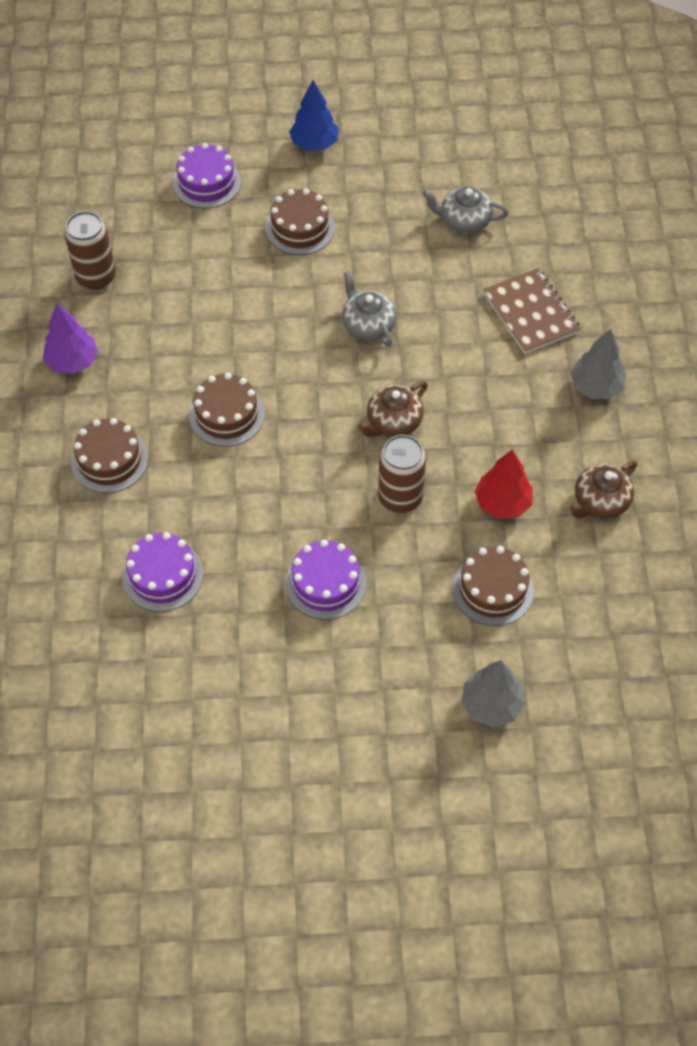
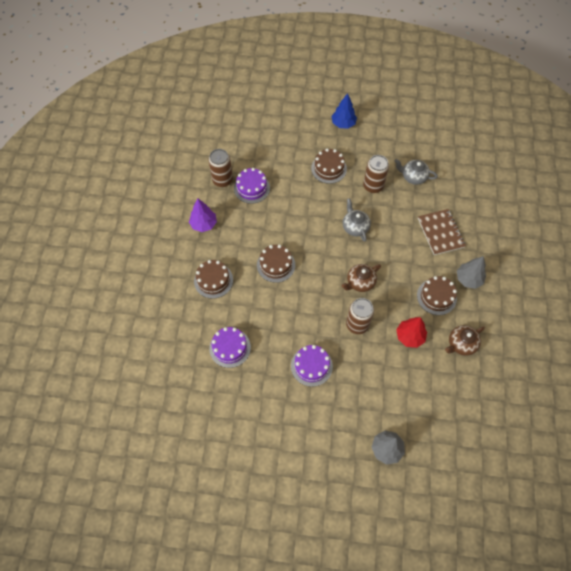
camera: 10 degrees right, 5 degrees up
(206, 182) = (285, 137): purple cake -> purple cake (251, 188)
(390, 248) = (373, 186): none -> brown can
(493, 589) = (397, 384): brown cake -> brown cake (436, 296)

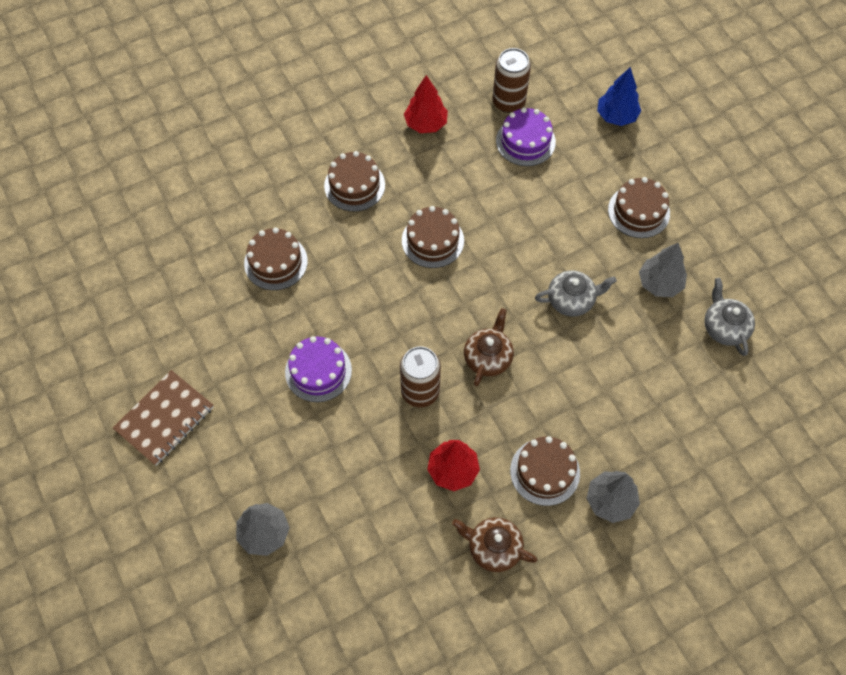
camera: 55 degrees right, 0 degrees up
(203, 224) = (426, 124): purple tree -> red tree
(230, 348) = (276, 262): purple cake -> brown cake
(343, 124) = (732, 184): blue tree -> blue tree (616, 116)
(355, 227) = (571, 300): grey teapot -> grey teapot turned 45 degrees clockwise
(360, 282) = (488, 357): brown teapot -> brown teapot turned 90 degrees clockwise
(373, 186) = (659, 283): brown can -> grey tree
(440, 233) = (658, 418): brown notebook -> brown notebook (165, 419)

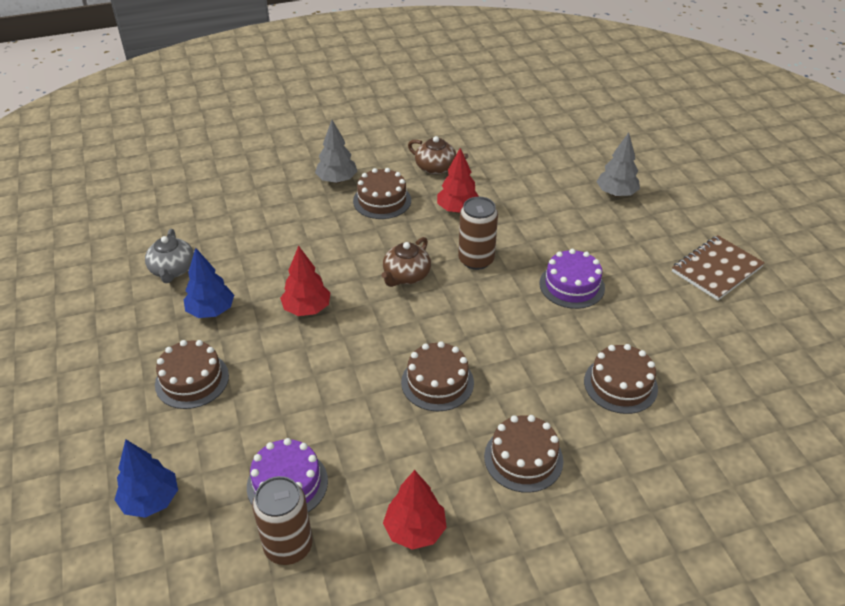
camera: 170 degrees left, 20 degrees down
(571, 300) = (307, 309): grey teapot -> red tree
(659, 283) = (211, 311): grey tree -> blue tree

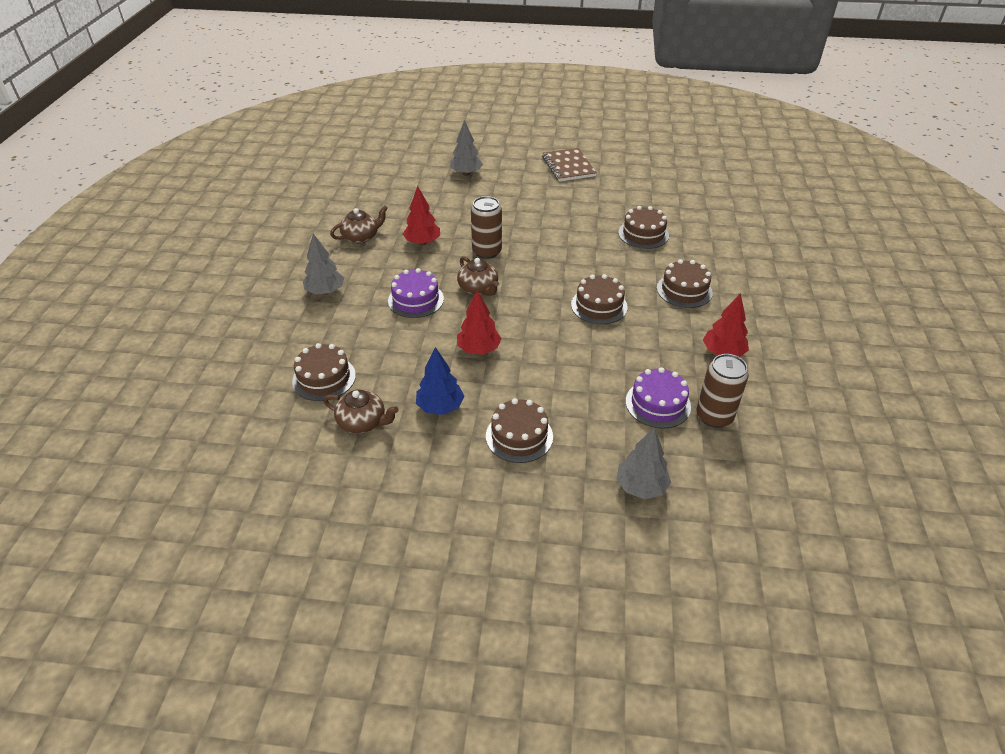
camera: 65 degrees left, 0 degrees up
(151, 500) = (641, 487): blue tree -> grey tree
(172, 270) = (363, 422): grey teapot -> brown teapot
(382, 200) = (376, 275): brown cake -> brown cake (324, 378)
(572, 285) = (544, 221): purple cake -> purple cake (416, 300)

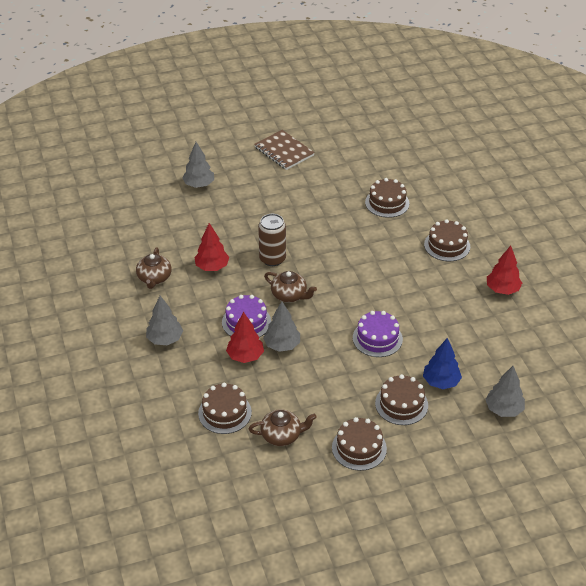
camera: 25 degrees left, 0 degrees up
(361, 237) = (154, 278): brown teapot -> brown teapot turned 150 degrees clockwise
(434, 332) = (282, 345): none -> grey tree
(440, 407) = (330, 403): blue tree -> blue tree (441, 382)
(479, 349) = (326, 347): red tree -> red tree (245, 356)
(599, 306) = (392, 280): brown cake -> brown cake (359, 448)
(657, 404) = (480, 345): purple cake -> purple cake (377, 338)
(714, 416) = (522, 341): brown can -> none

